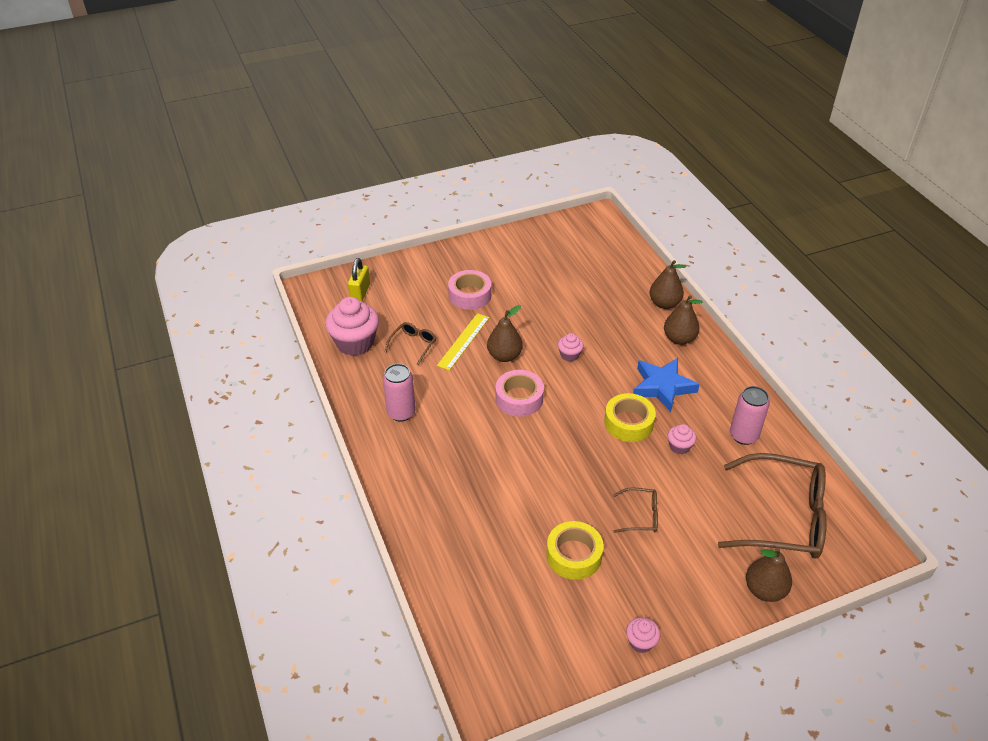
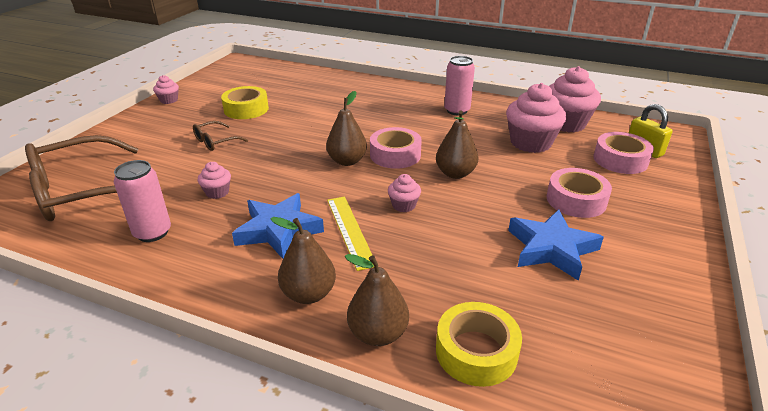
camera: 135 degrees right, 10 degrees down
(390, 297) = (620, 160): none -> pink tape
(413, 345) = (530, 143): brown glasses -> pink cupcake
(463, 341) = (504, 165): yellow ruler -> yellow ruler (350, 231)
(531, 284) = (551, 248): none -> blue star
(628, 423) = (282, 185): yellow tape -> yellow tape (476, 351)
(764, 590) = (86, 148): brown pear -> brown pear (347, 161)

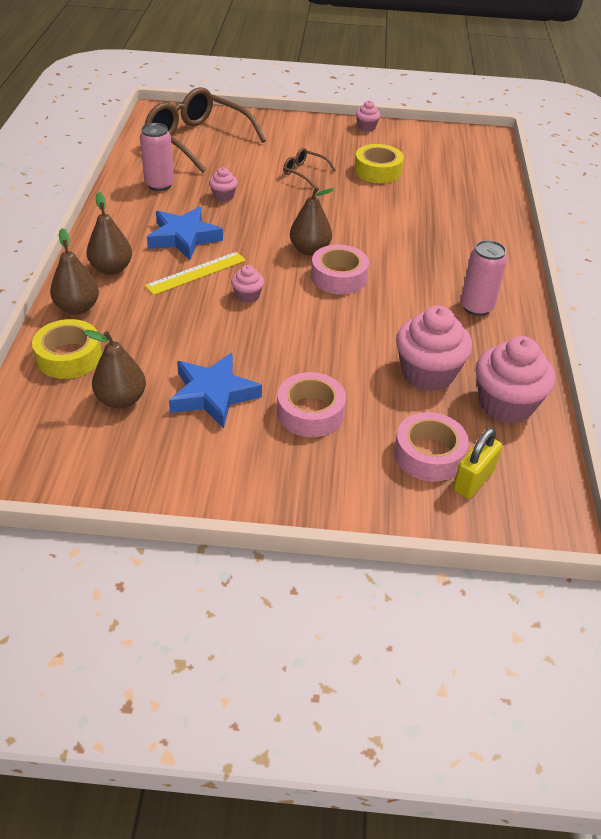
camera: 70 degrees right, 10 degrees up
(455, 173) = (322, 321): brown pear -> brown pear (121, 400)

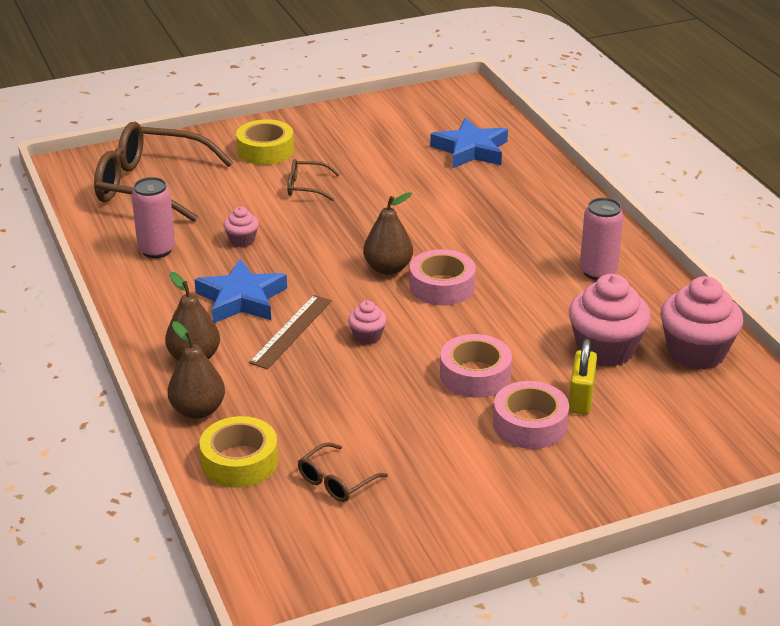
camera: 25 degrees left, 10 degrees down
(121, 400) = (336, 481): brown pear -> brown glasses
(196, 273) = (291, 331): yellow ruler -> brown ruler
(213, 394) = (423, 442): blue star -> blue star (471, 150)
(366, 127) = (328, 116): pink cupcake -> none
(378, 171) = (383, 162): yellow tape -> yellow tape (265, 150)
(429, 454) = (666, 421): pink tape -> pink tape (475, 375)
(473, 480) = (721, 428): yellow padlock -> yellow padlock (581, 399)

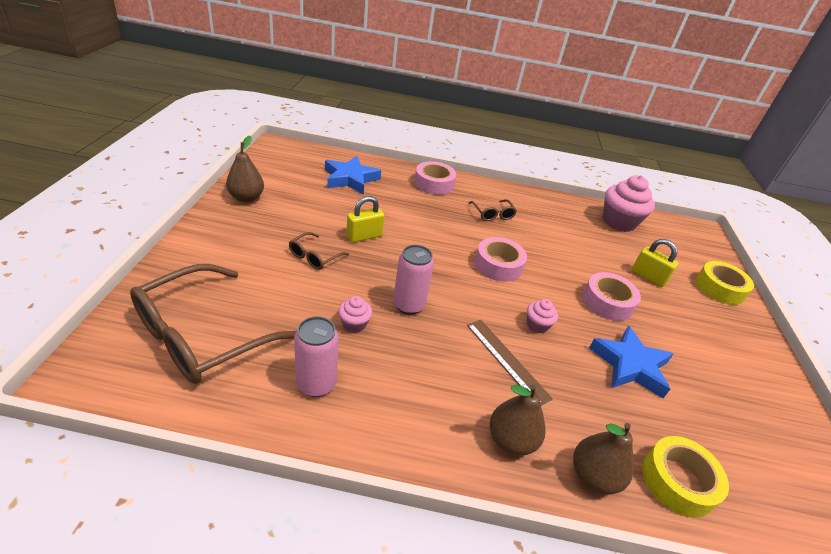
camera: 65 degrees left, 5 degrees up
(241, 299) = (441, 366): blue star -> blue star (630, 365)
(265, 150) = (236, 249): yellow tape -> yellow tape (719, 288)
(336, 481) = (715, 430): brown glasses -> brown glasses (492, 214)
(376, 197) = (364, 236): none -> yellow padlock
(388, 268) = (459, 275): brown pear -> brown pear (246, 198)
(530, 424) = (668, 307): pink tape -> pink tape (434, 184)
(598, 272) = (523, 209): pink can -> pink can (408, 305)
(605, 349) = (602, 245): pink cupcake -> none

